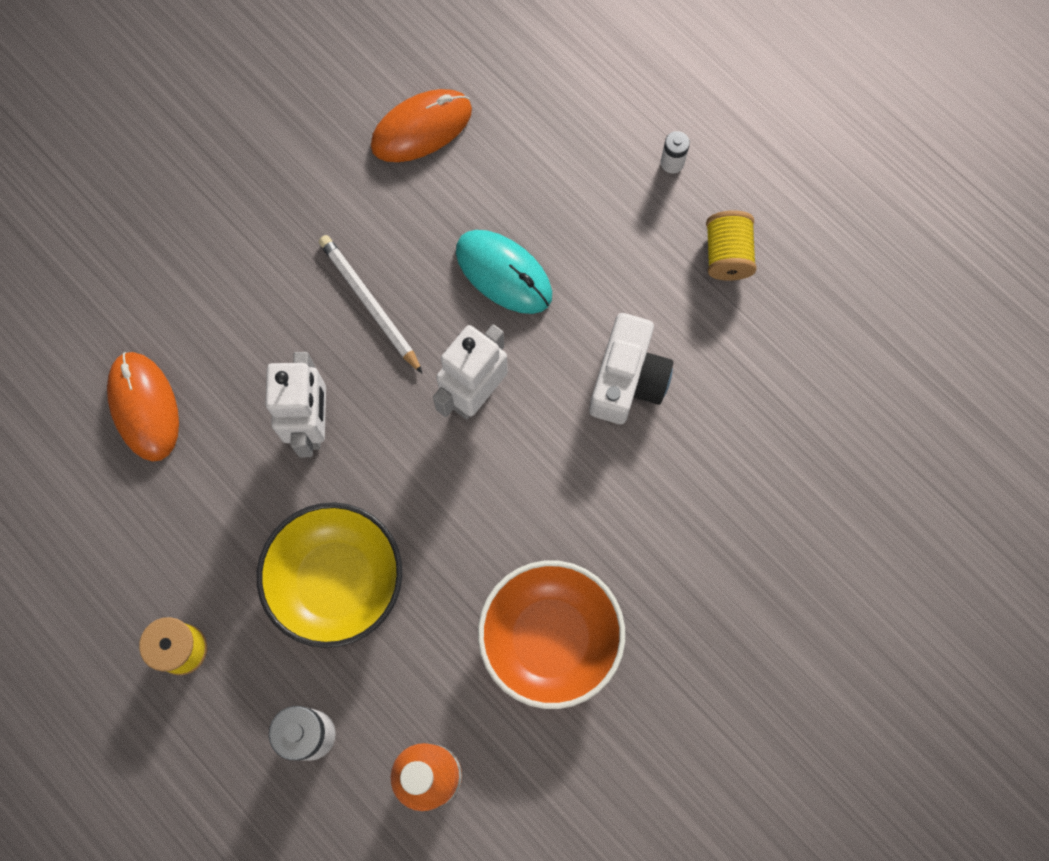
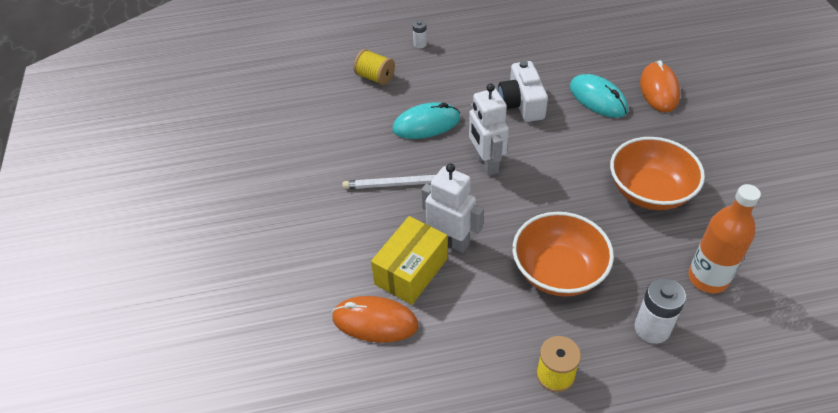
camera: 55 degrees left, 25 degrees down
(238, 404) = (411, 271): none -> yellow box
(337, 581) = (558, 272): yellow bowl -> orange bowl
(421, 128) = (316, 121): orange mouse -> orange mouse (659, 90)
(628, 379) = (521, 103): white camera -> white camera turned 150 degrees counterclockwise
(707, 483) = (598, 99): none -> turquoise mouse
(727, 255) = (483, 46): yellow spool -> yellow spool (375, 77)

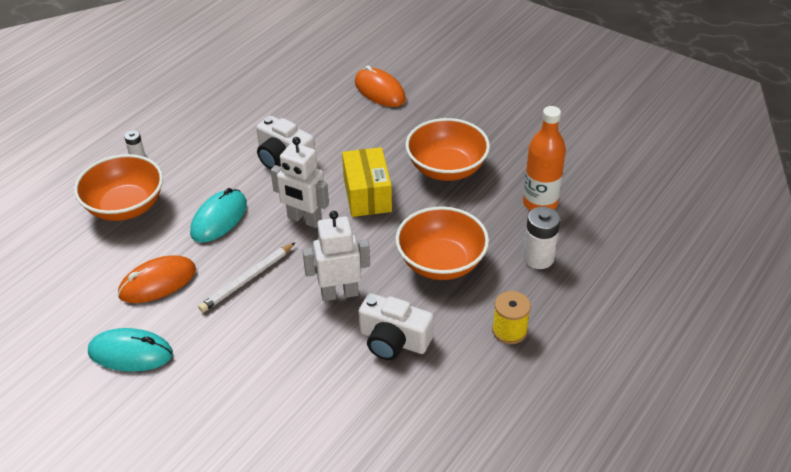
camera: 45 degrees left, 5 degrees down
(375, 77) = (125, 207): yellow spool -> orange bowl
(375, 321) = (344, 390): orange mouse -> orange mouse (157, 282)
(411, 271) = (332, 335): yellow box -> yellow box (367, 195)
(451, 310) = (393, 340): none -> white camera
(598, 99) = (341, 121): turquoise mouse -> turquoise mouse (130, 353)

